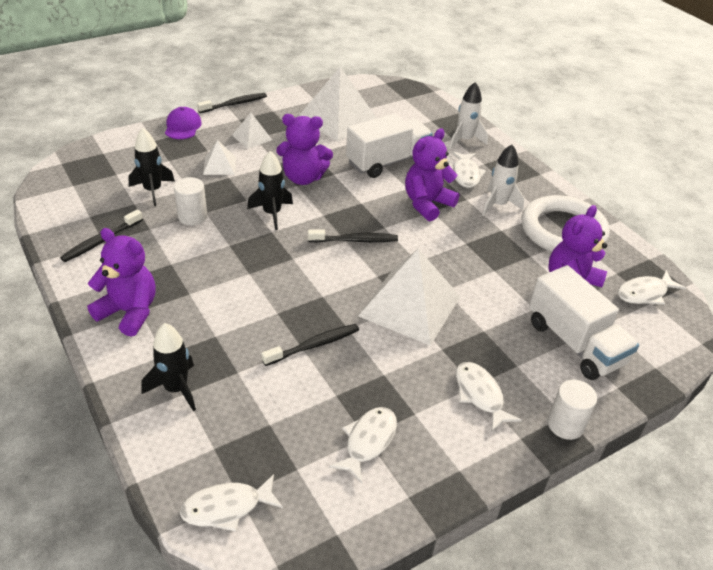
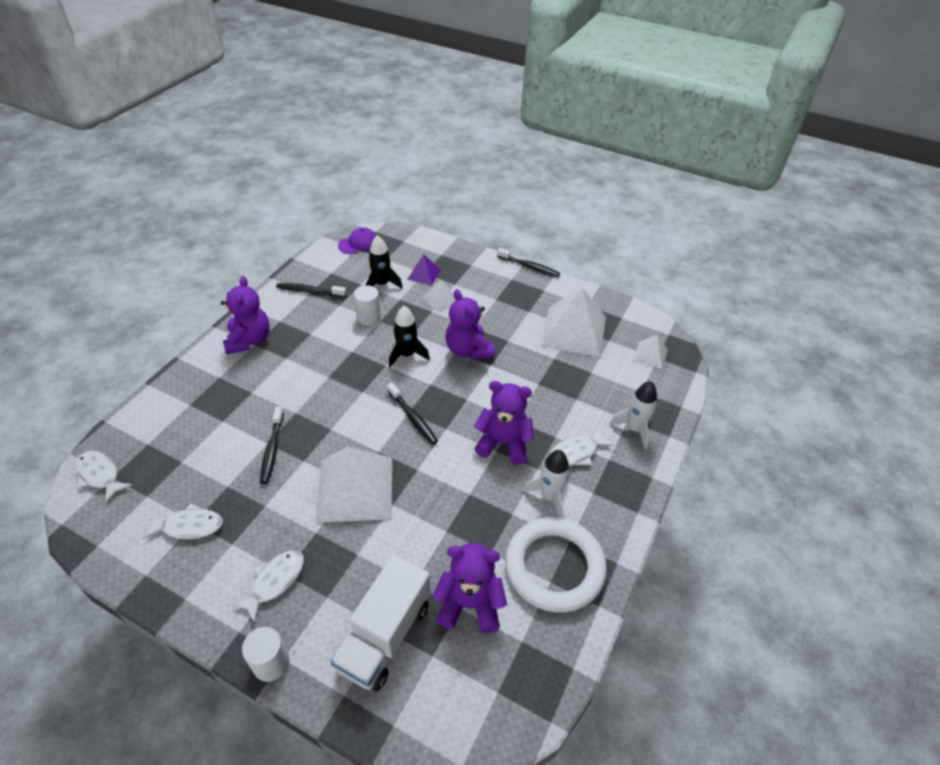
camera: 60 degrees right, 5 degrees up
(171, 161) = (424, 274): none -> purple pyramid
(176, 389) = (191, 399): black rocket -> none
(182, 126) = (471, 258): purple cap -> purple cap (358, 243)
(252, 137) = (494, 297): white pyramid -> white pyramid (650, 355)
(314, 345) = (272, 449): black toothbrush -> black toothbrush turned 60 degrees clockwise
(387, 162) = (541, 390): white truck -> none
(645, 293) = (507, 680): white fish -> none

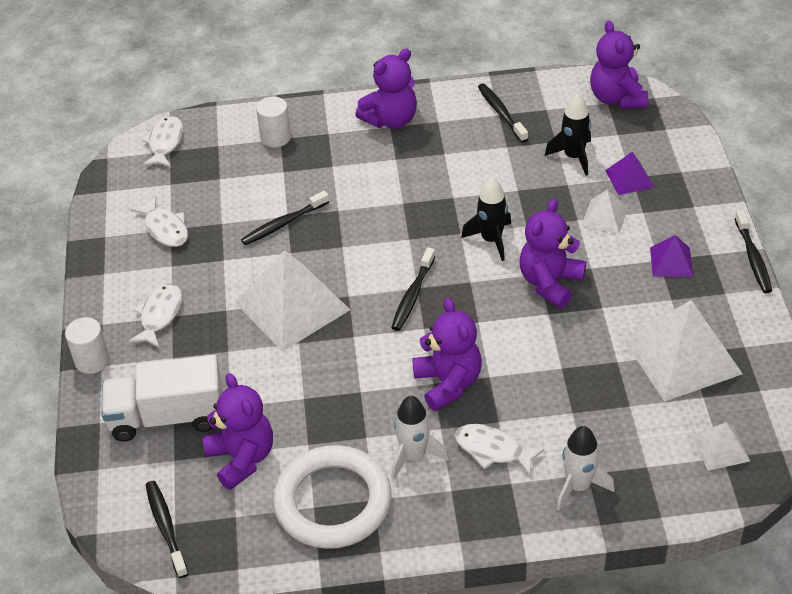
camera: 60 degrees right, 0 degrees up
(274, 582) = (159, 315): white fish -> white fish turned 75 degrees counterclockwise
(358, 243) = (617, 98): purple cap -> purple teddy bear
(368, 317) = (513, 179): white cylinder -> white cylinder (276, 137)
(497, 702) = (166, 527): none -> black toothbrush
(502, 295) = (671, 262): none -> purple pyramid

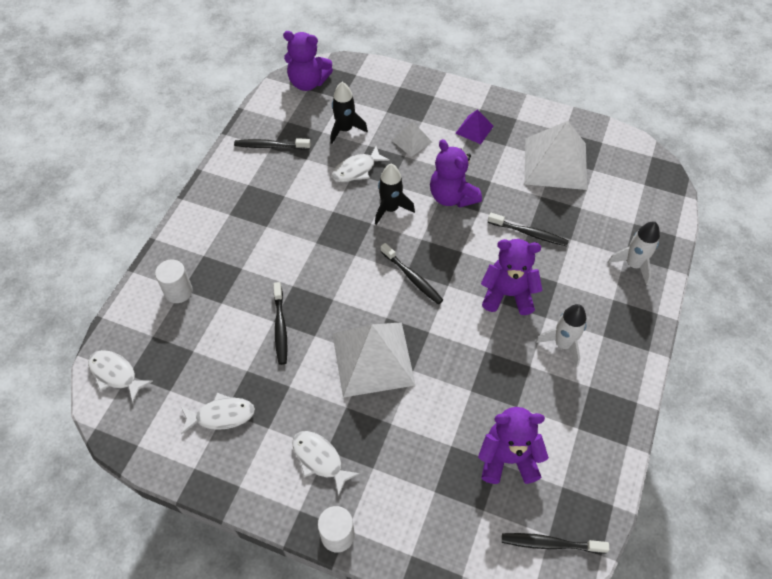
camera: 65 degrees left, 10 degrees up
(168, 417) = (436, 497): white truck -> none
(332, 502) = (579, 413): white ring -> none
(391, 120) = (223, 210): purple teddy bear -> none
(492, 450) = (580, 296): white fish -> white fish (357, 170)
(629, 178) = (387, 113): purple pyramid -> none
(720, 448) = (637, 182): white pyramid -> none
(753, 257) = (496, 92): black toothbrush -> black toothbrush (529, 233)

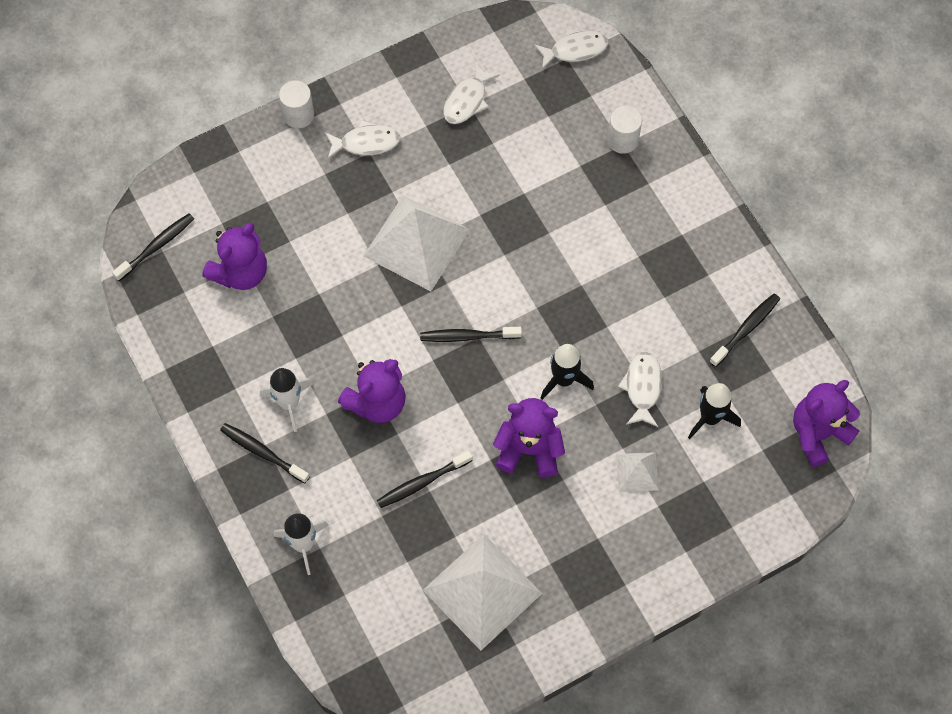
camera: 130 degrees right, 10 degrees up
(280, 327) = (512, 194): black toothbrush -> black toothbrush (263, 452)
(474, 129) = (599, 550): purple pyramid -> none

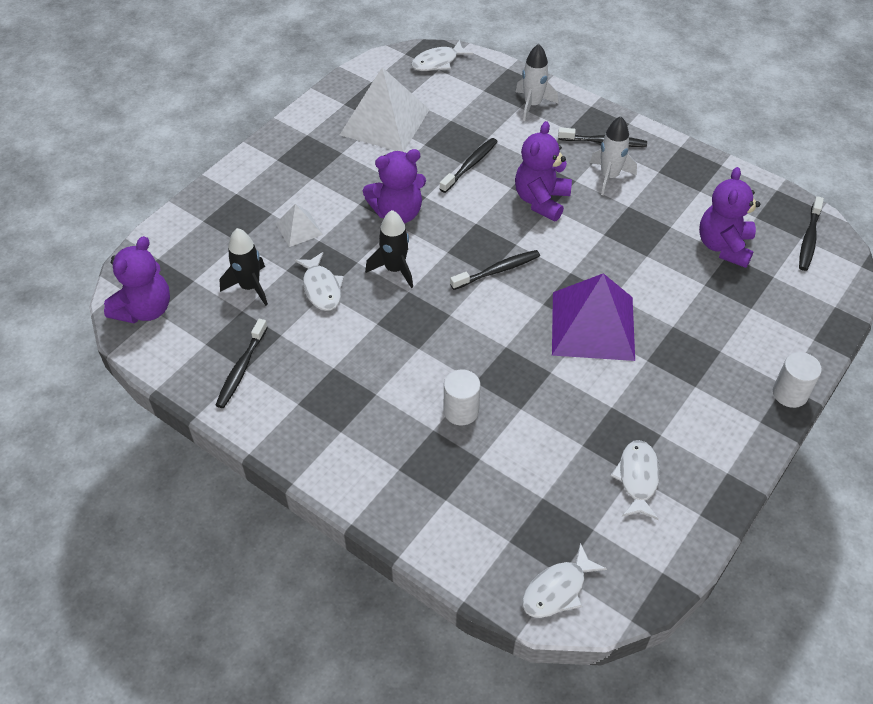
camera: 155 degrees right, 15 degrees down
(366, 143) = (705, 394): white fish -> white fish (438, 62)
(416, 243) = (592, 325): white pyramid -> purple pyramid
(622, 140) = (448, 504): white cylinder -> white cylinder (461, 411)

